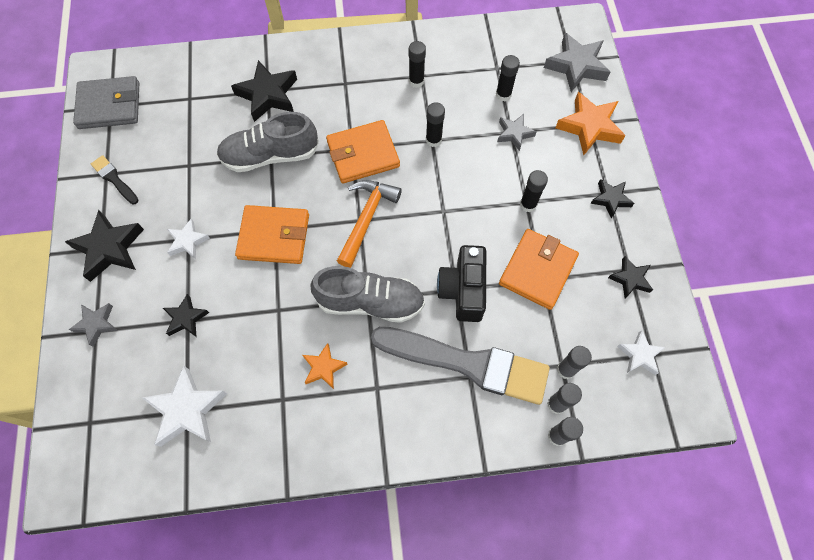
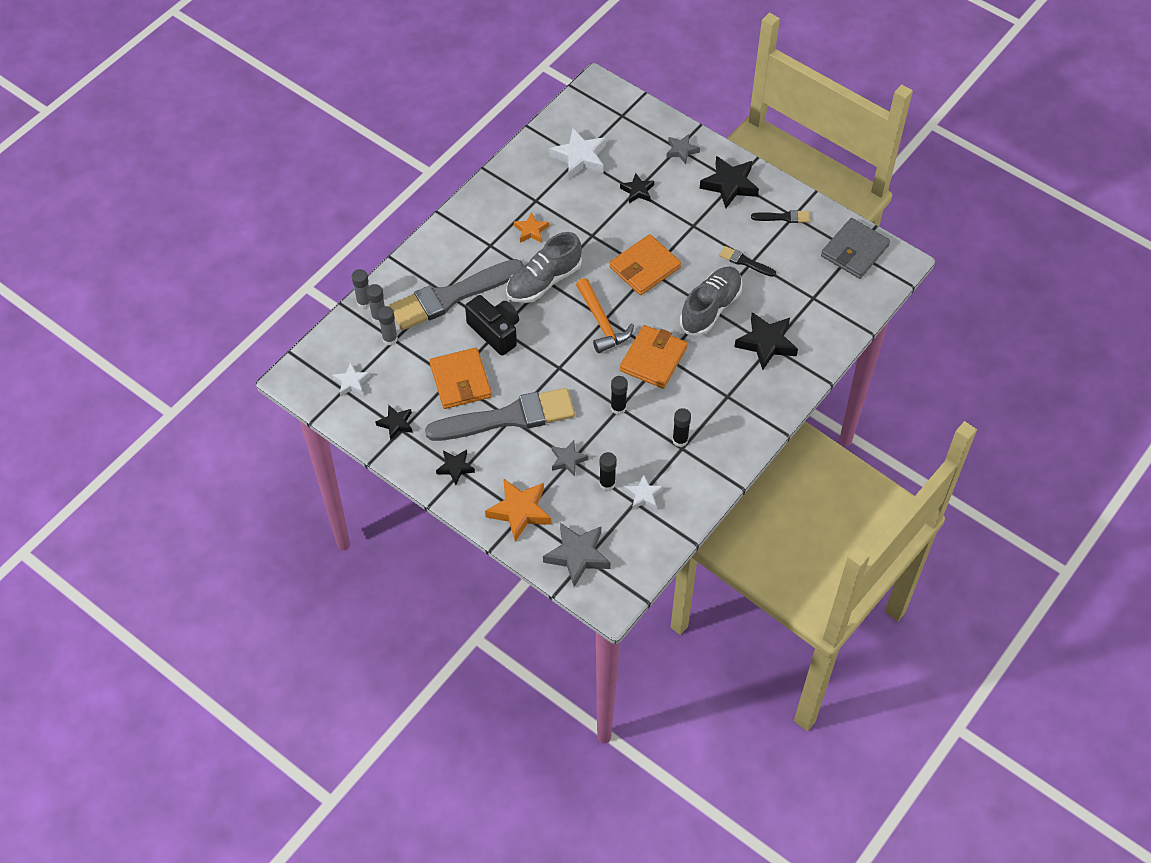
camera: 135 degrees right, 10 degrees down
(187, 241) = (691, 224): white star -> white star (643, 495)
(195, 169) = (744, 262): none -> black brush
(528, 204) = (508, 417): black glue stick -> grey brush

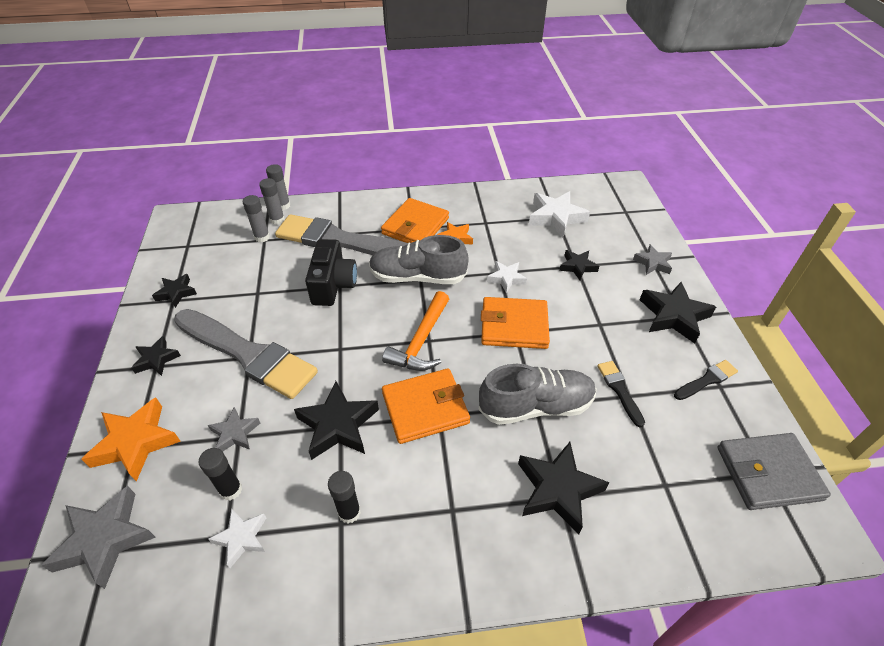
camera: 45 degrees right, 10 degrees down
(351, 382) = (198, 245): white star -> white star (506, 278)
(460, 381) = (260, 299): orange wallet -> orange wallet (415, 226)
(618, 408) = (338, 425): black glue stick -> black star
(784, 217) = (707, 380): black brush -> black brush turned 75 degrees counterclockwise

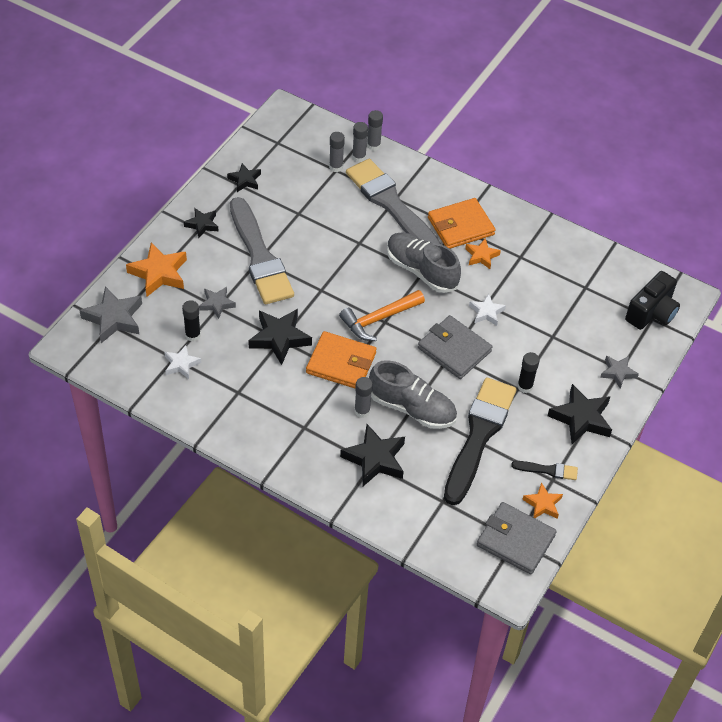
camera: 35 degrees right, 5 degrees up
(333, 285) = (355, 239): black camera -> black camera (651, 313)
(349, 512) = (247, 390): black glue stick -> black glue stick (525, 386)
(493, 445) = (362, 411): none -> grey glue stick
(514, 326) = (454, 350): orange wallet -> grey wallet
(555, 217) = (584, 287): white star -> none
(577, 267) = (552, 338): black star -> none
(619, 390) = (479, 436): black brush -> black brush, size x2.35
(742, 416) = (542, 504): none -> orange star

